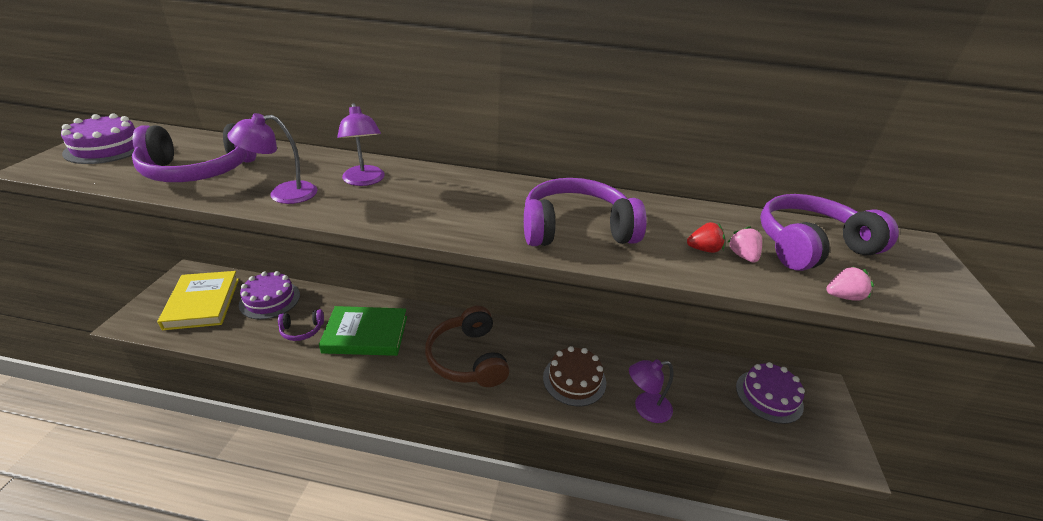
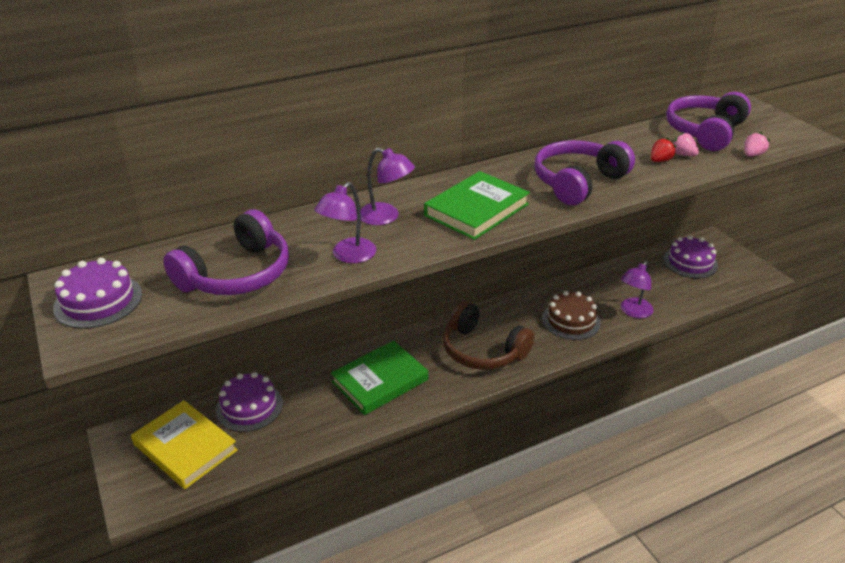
camera: 35 degrees left, 0 degrees up
(302, 330) = (320, 410): purple headphones -> none
(441, 208) = (476, 210): none -> green book

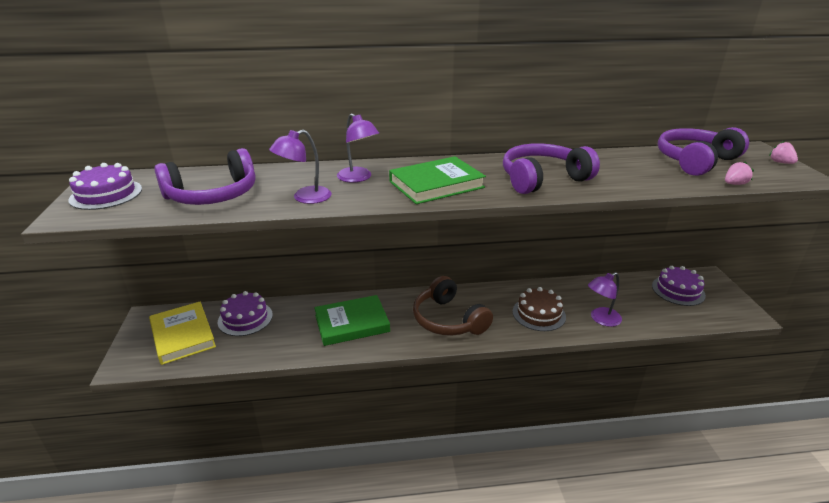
camera: 20 degrees right, 5 degrees down
(660, 161) = (634, 175): red strawberry -> none
(683, 155) = (660, 174): pink strawberry -> pink strawberry (780, 162)

